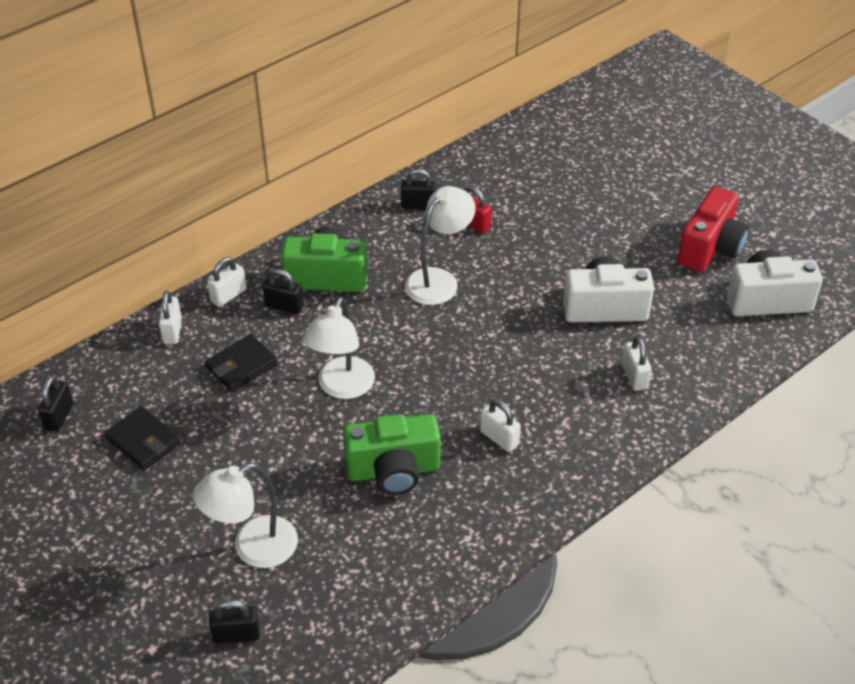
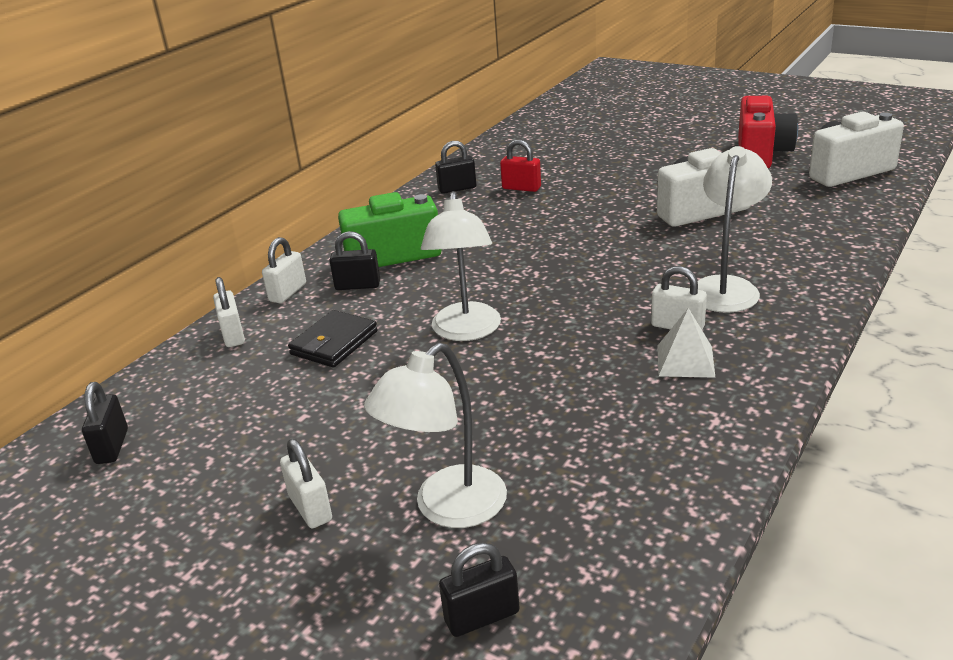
camera: 15 degrees left, 15 degrees down
(143, 441) = (239, 440): black wallet -> none
(393, 470) = (578, 384): green camera -> none
(438, 280) = (515, 230): white lamp -> white lamp (726, 287)
(482, 475) = (685, 361): none -> white pyramid
(634, 376) = (775, 247): white padlock -> white padlock (310, 508)

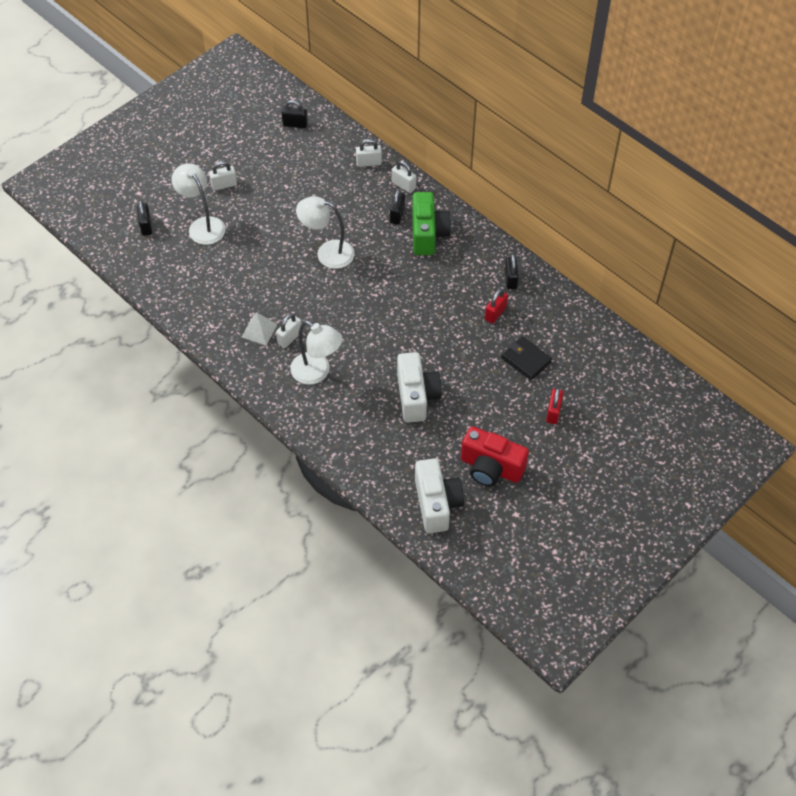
camera: 100 degrees right, 25 degrees up
(334, 343) = (342, 201): black wallet -> black wallet (526, 360)
(650, 138) = (553, 412): none -> red padlock

